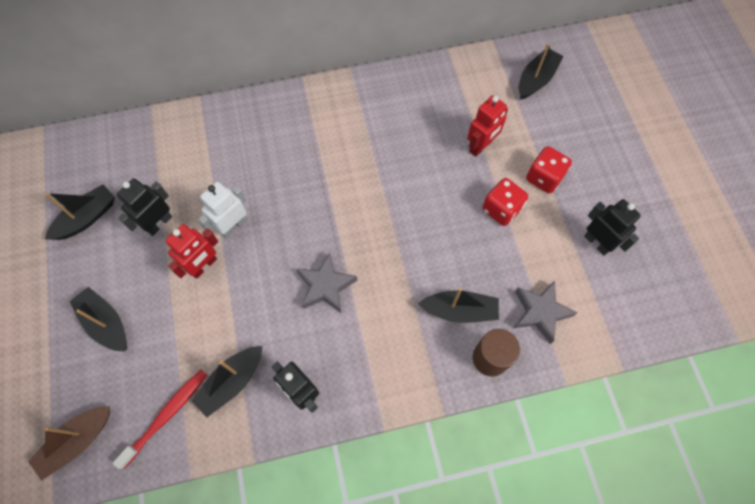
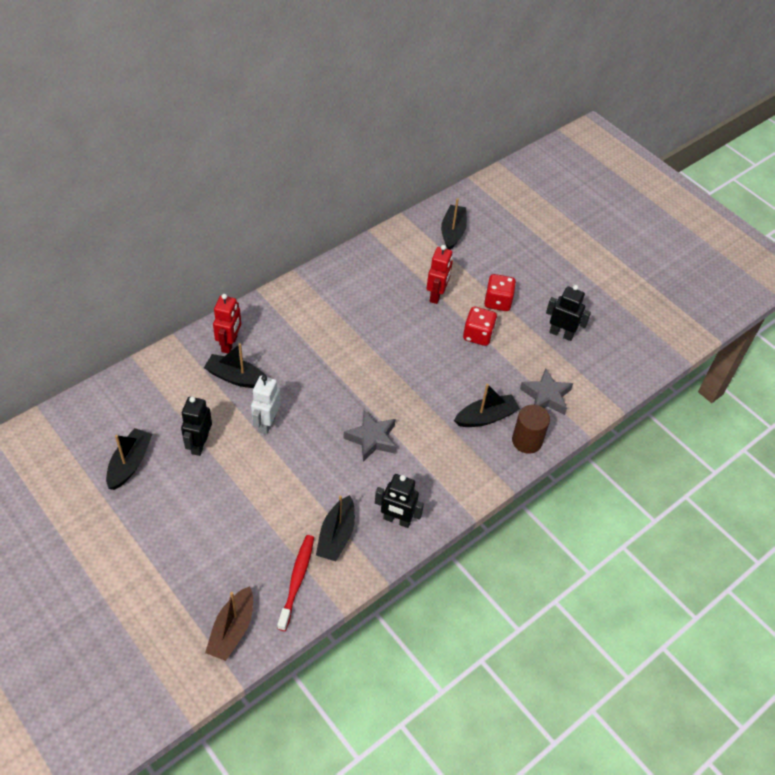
camera: 30 degrees left, 15 degrees down
(106, 323) = (200, 535): black boat -> black boat (236, 377)
(204, 266) = (260, 462): red robot -> red robot (229, 344)

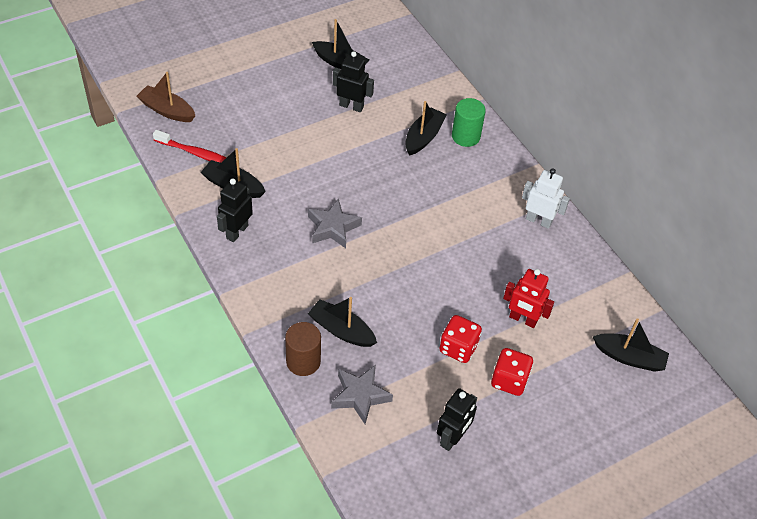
camera: 100 degrees right, 0 degrees up
(229, 344) = (466, 136): red robot -> green cylinder
(267, 423) = (366, 153): white robot -> white robot (538, 220)
(486, 417) = (341, 330): black boat -> black boat turned 135 degrees clockwise

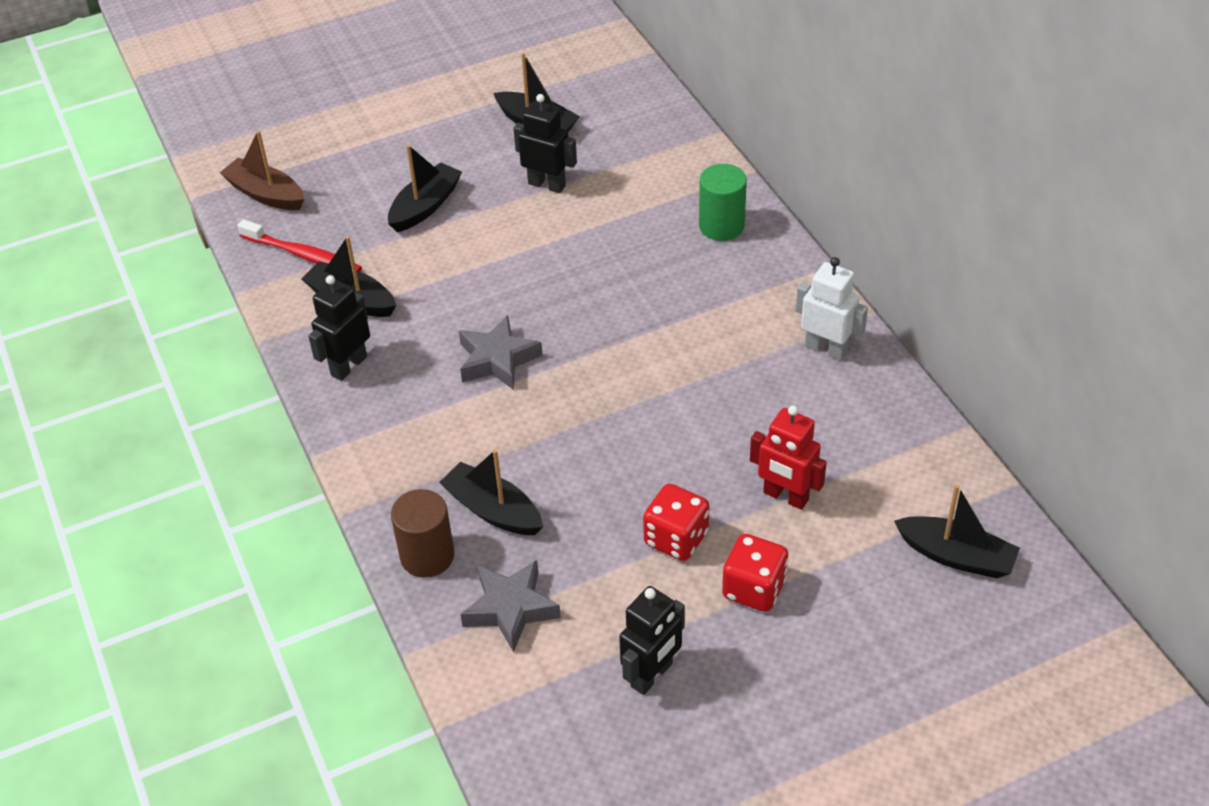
camera: 10 degrees right, 5 degrees down
(423, 137) = (654, 228): black boat -> black boat (425, 206)

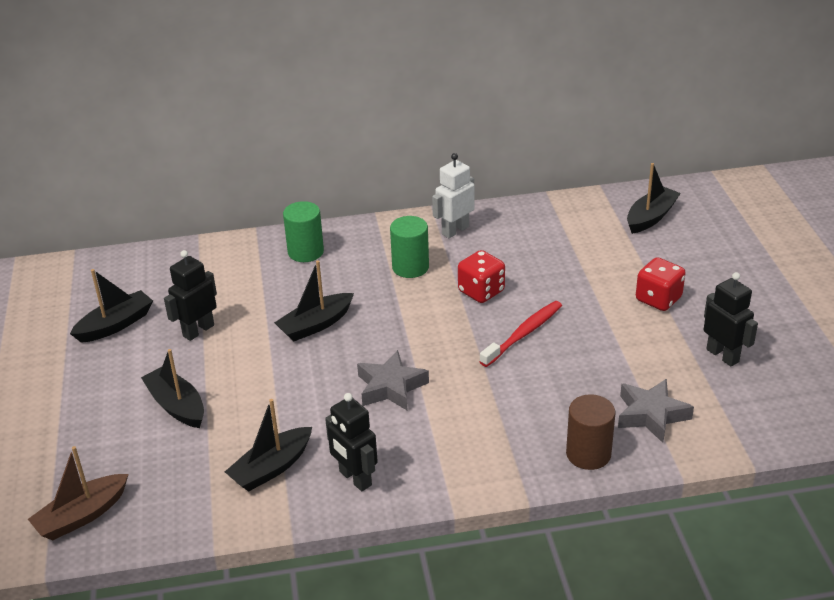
camera: 75 degrees left, 10 degrees down
(303, 255) = (190, 495): red toothbrush -> red toothbrush (523, 334)
(493, 510) = (552, 411): black boat -> black boat (315, 325)
(676, 538) = (606, 325): red dice -> red dice (481, 291)
(727, 324) = (410, 267): none -> green cylinder
(785, 496) = (582, 272): red robot -> none

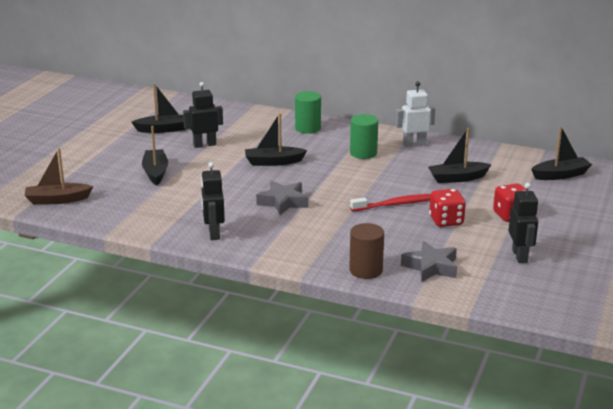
camera: 30 degrees right, 10 degrees down
(271, 468) = (174, 214): black boat -> black boat (457, 178)
(481, 291) = (394, 177): red dice -> red dice (446, 221)

